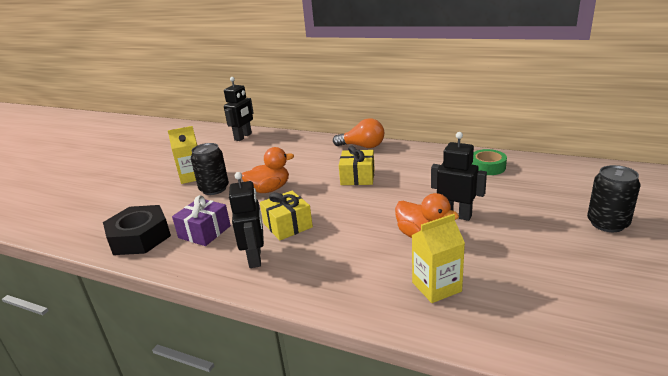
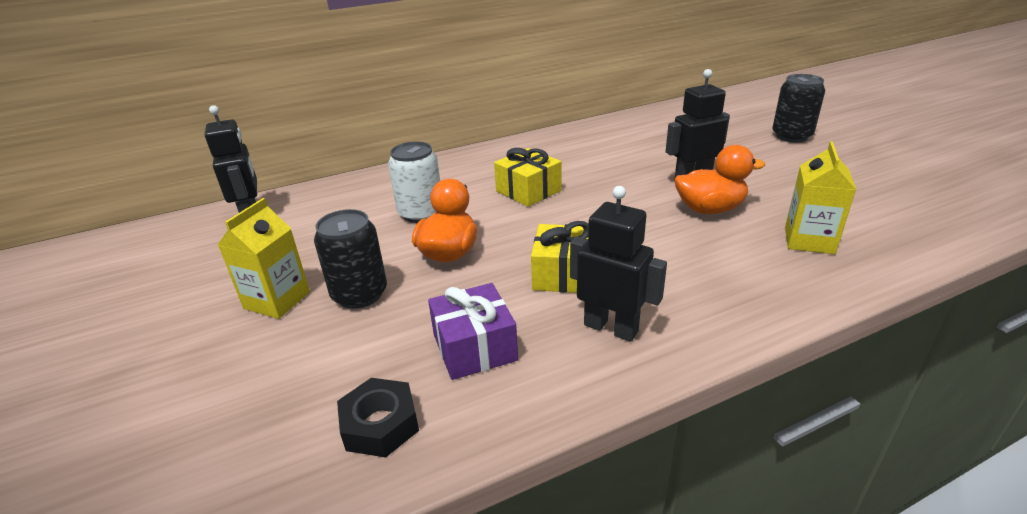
camera: 50 degrees left, 5 degrees up
(139, 237) = (380, 424): black nut -> black nut, size x0.61
(295, 165) = (421, 213): none -> white can
(362, 146) = (463, 161): orange light bulb -> none
(487, 167) = (627, 132): green tape -> none

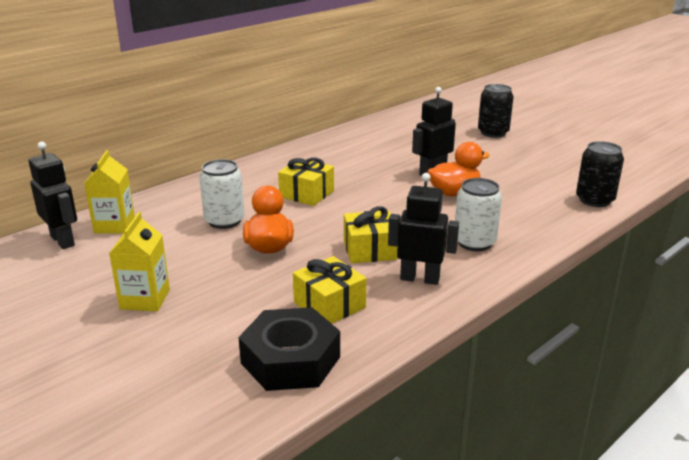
camera: 20 degrees left, 5 degrees down
(359, 294) = (214, 285): black can -> black can (594, 200)
(380, 424) = (290, 360): black nut -> black nut, size x1.65
(474, 347) = (329, 305): purple gift -> yellow gift
(710, 284) = (474, 242): none -> white can
(809, 240) = (529, 206): yellow carton -> yellow carton (114, 225)

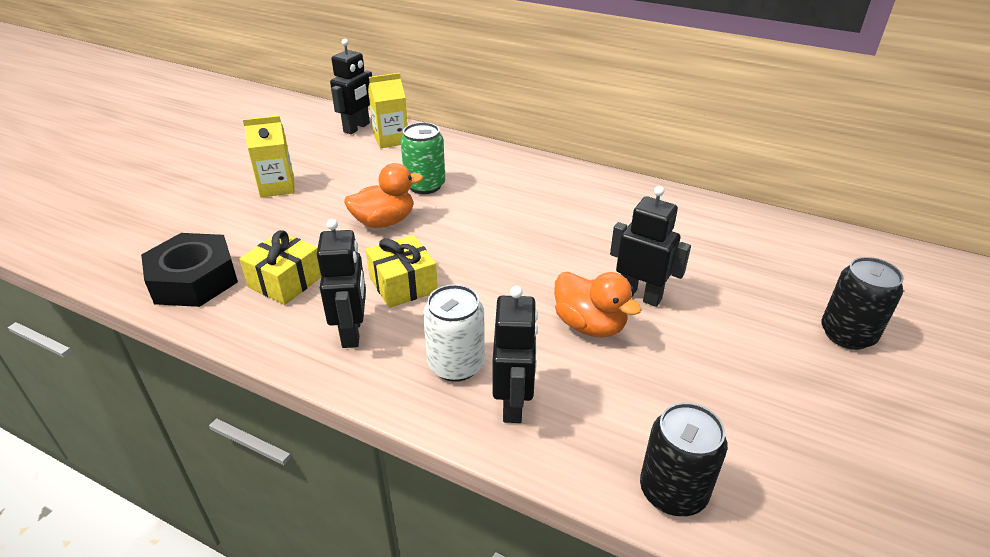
camera: 70 degrees right, 10 degrees up
(224, 221) = (425, 185): white can -> green can
(306, 194) = (511, 216): yellow gift -> none
(518, 229) = (513, 403): none -> black robot

